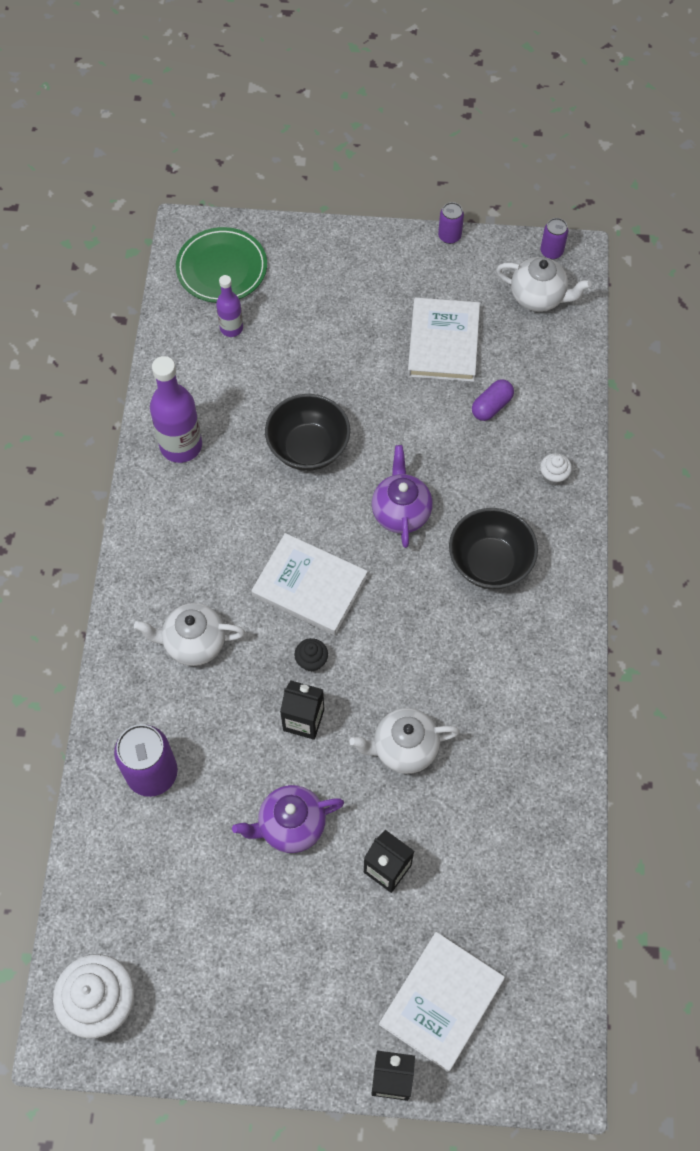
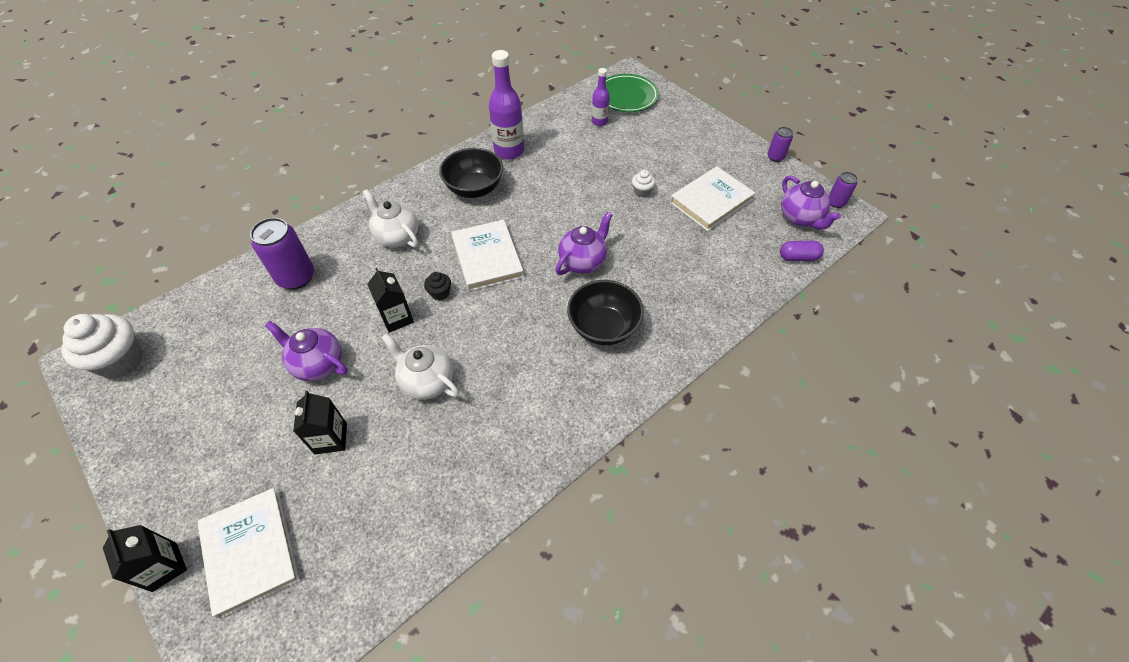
camera: 45 degrees right, 10 degrees down
(308, 447) = (571, 196): black bowl -> black bowl (474, 188)
(441, 1002) = (250, 552): white book -> white book turned 75 degrees clockwise
(491, 406) = (704, 250): purple capsule -> purple capsule (798, 257)
(538, 297) = (800, 218): white teapot -> purple teapot
(553, 476) = (701, 313): white cupcake -> white cupcake (642, 192)

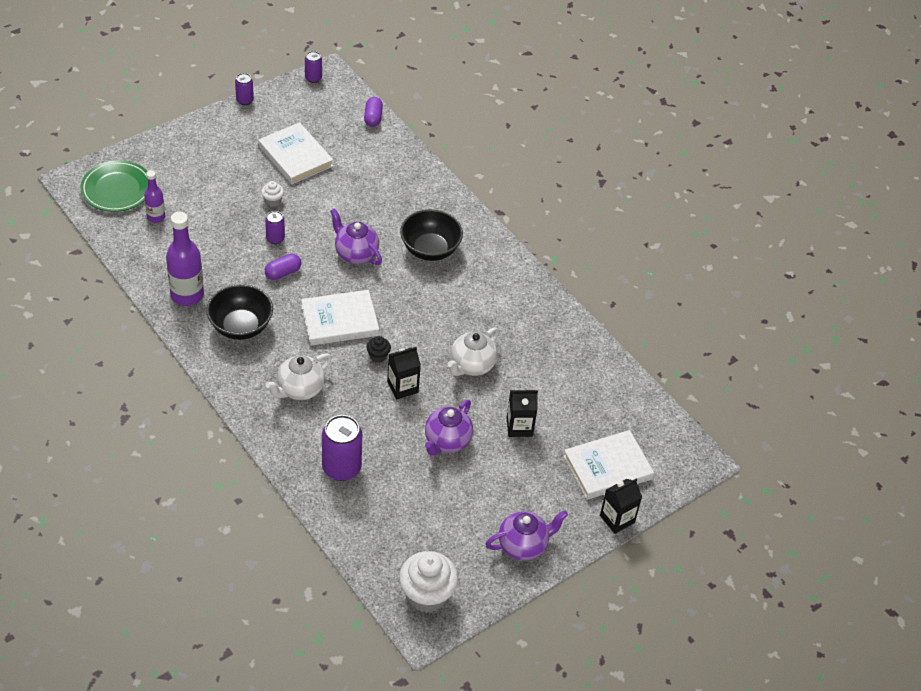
camera: 90 degrees left, 5 degrees down
(546, 209) = (283, 272): none -> purple capsule
(591, 199) = (275, 238): none -> purple can
(800, 218) = (328, 105): purple teapot -> purple teapot (523, 545)

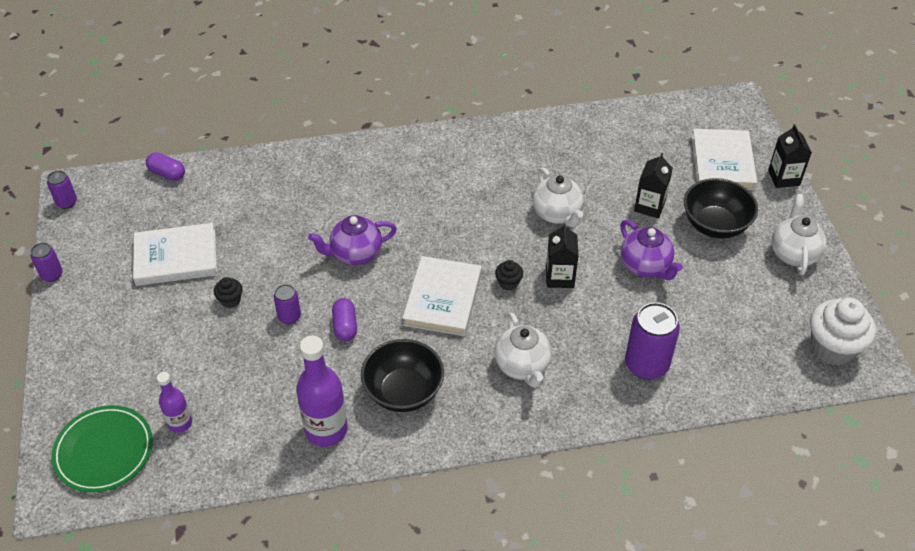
camera: 60 degrees left, 0 degrees up
(273, 201) = (230, 300): white cupcake -> black cupcake
(430, 249) = (385, 192): black bowl -> black bowl (715, 225)
(523, 545) = (793, 253): purple teapot -> white teapot

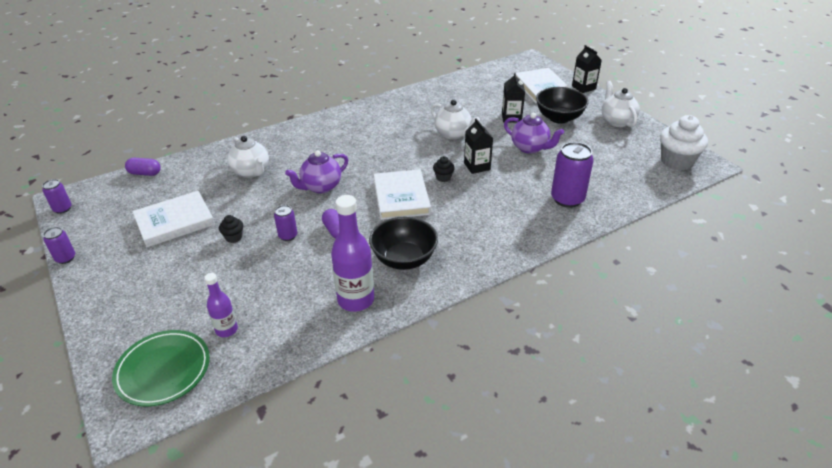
camera: 20 degrees left, 10 degrees down
(522, 366) = (483, 221): white teapot -> white teapot (251, 172)

